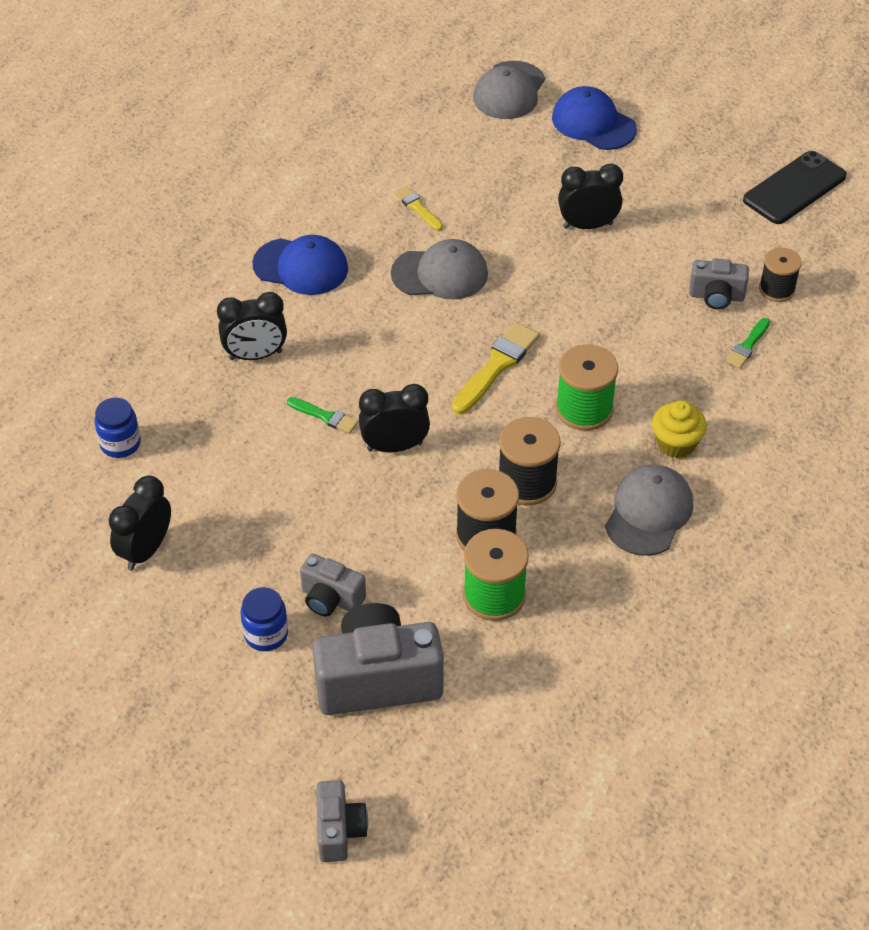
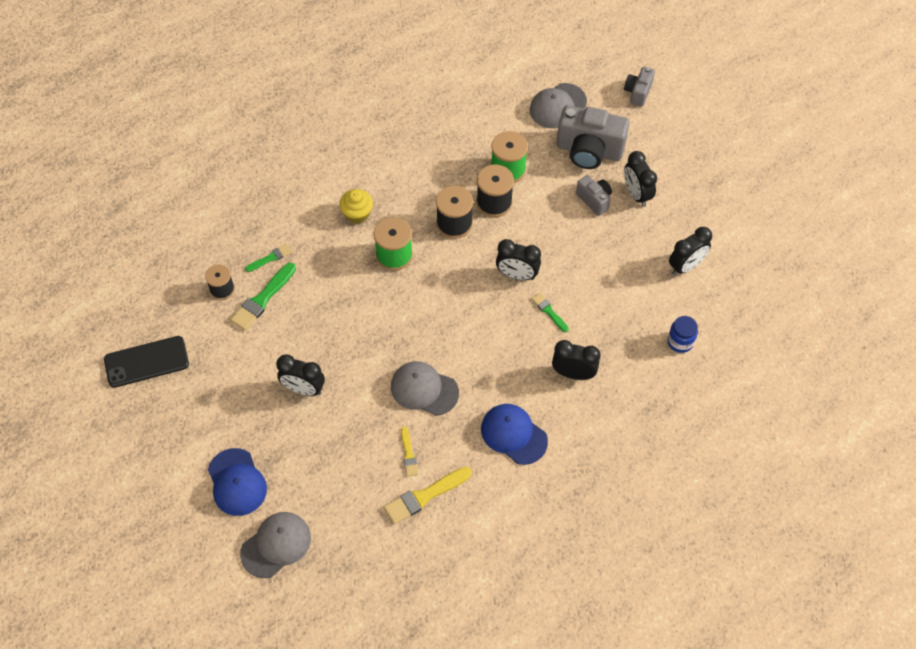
camera: 155 degrees left, 10 degrees up
(266, 634) = (636, 194): blue jar -> black clock
(496, 366) = (428, 304): yellow brush -> yellow brush (424, 496)
(649, 513) = (399, 181): grey cap -> grey cap (557, 106)
(716, 296) = (262, 299): grey camera -> green brush

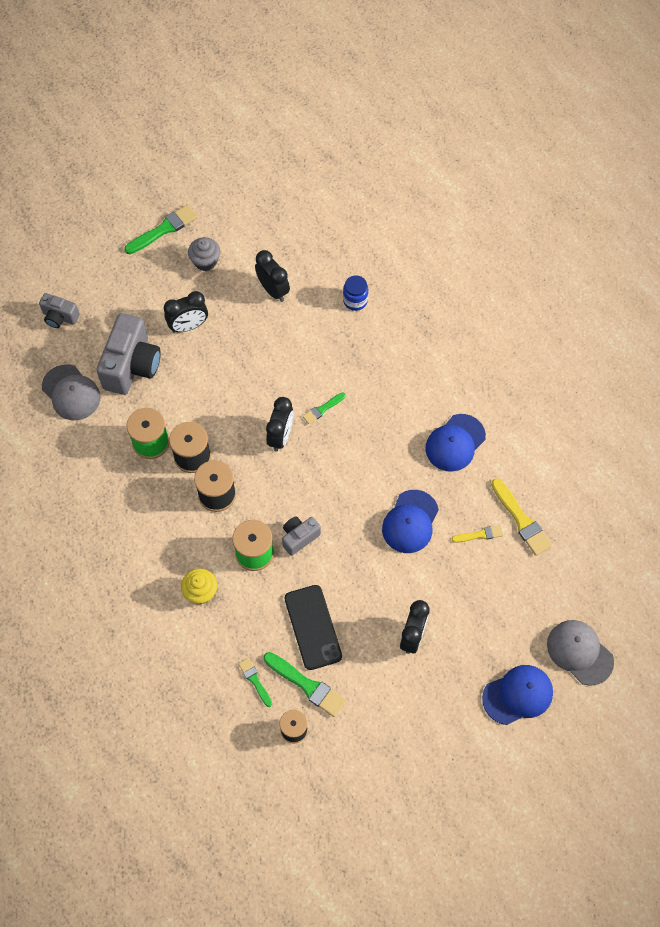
camera: 90 degrees left, 5 degrees up
(146, 362) = (384, 803): black phone -> black phone (312, 627)
(424, 389) = (410, 522): grey cap -> blue cap
(573, 373) = (390, 390): black clock -> none
(594, 200) = (193, 364): grey camera -> grey camera (299, 537)
(714, 206) = (205, 261): none -> grey cupcake
(748, 169) = (163, 229): none -> green brush

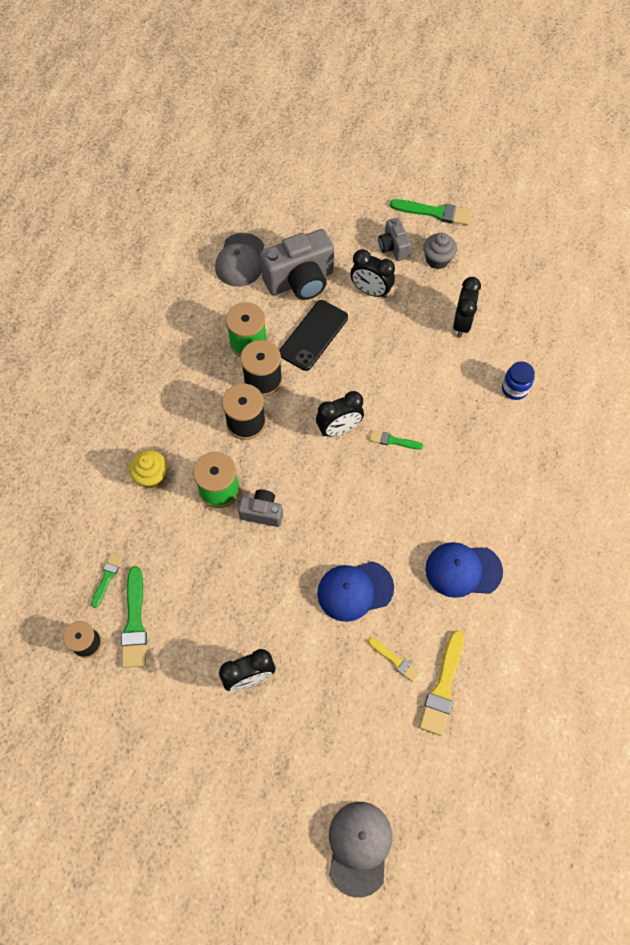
camera: 50 degrees right, 0 degrees up
(60, 317) = (294, 206): grey camera -> grey camera (393, 247)
(312, 627) = (191, 586): black phone -> black phone (313, 335)
(518, 695) = (269, 819): blue cap -> none

